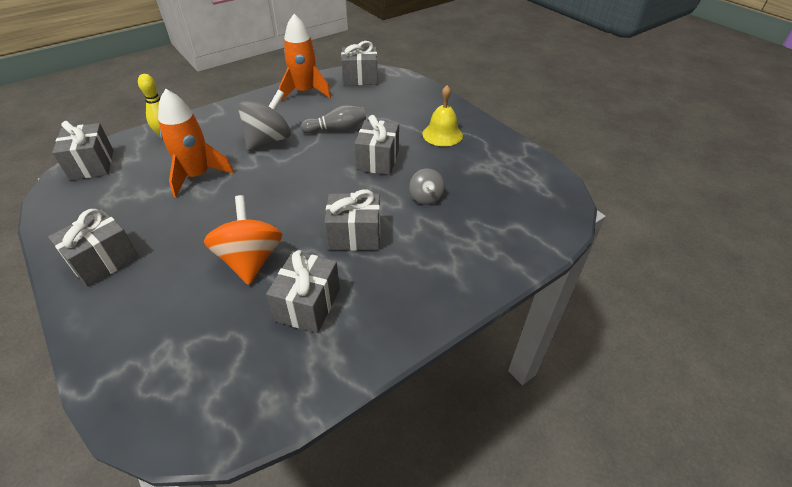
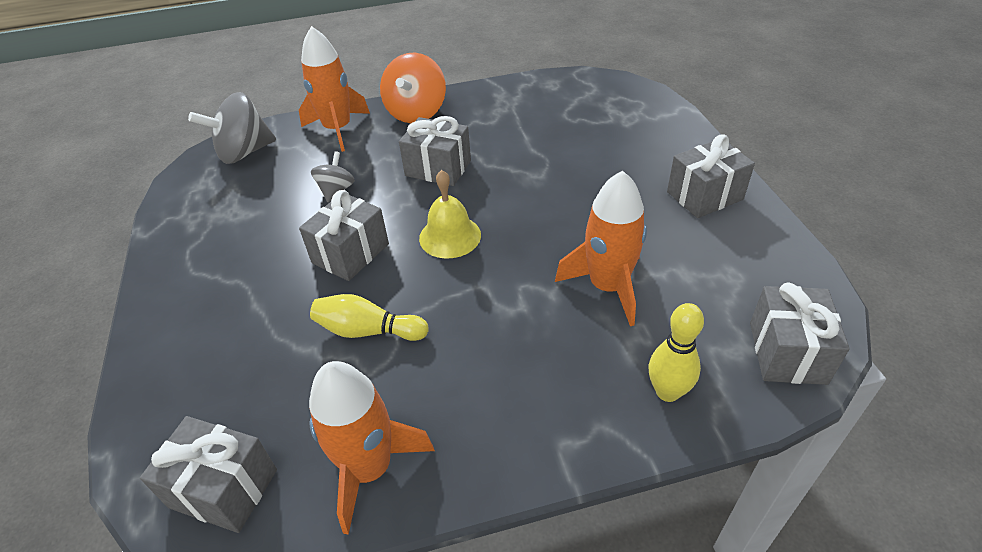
camera: 155 degrees left, 0 degrees up
(250, 260) = (549, 167): orange spinning top -> orange spinning top (416, 112)
(268, 140) = (488, 333): grey spinning top -> grey spinning top (244, 152)
(308, 304) = (507, 125): grey gift -> none
(337, 129) = (368, 331): grey bowling pin -> yellow bowling pin
(442, 134) = (227, 276): yellow bell -> yellow bell (450, 236)
(483, 256) = (338, 129): none -> orange rocket

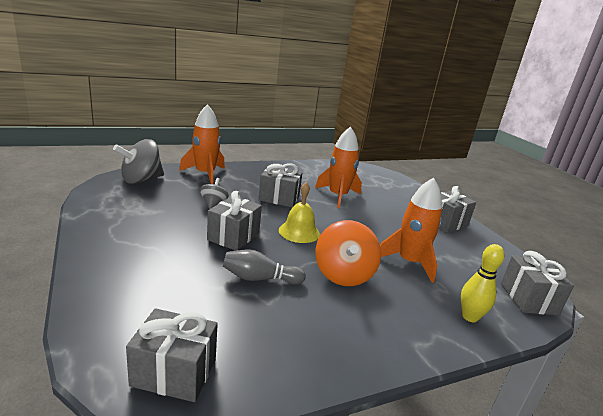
camera: 15 degrees left, 20 degrees down
(368, 331) = (260, 278): yellow bowling pin -> grey bowling pin
(370, 468) = (287, 359): orange rocket -> orange rocket (338, 196)
(416, 112) = (255, 171): orange spinning top -> orange spinning top (343, 274)

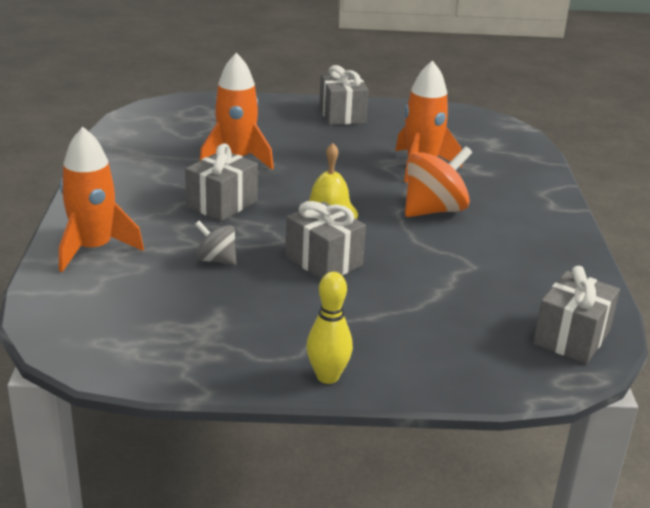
camera: 65 degrees left, 5 degrees up
(141, 180) = (83, 315): grey spinning top -> none
(260, 278) = (428, 262): grey bowling pin -> none
(343, 274) = (434, 210): orange spinning top -> orange spinning top turned 60 degrees counterclockwise
(470, 317) = (520, 169): yellow bowling pin -> yellow bowling pin (327, 376)
(528, 299) = (499, 131): grey gift -> none

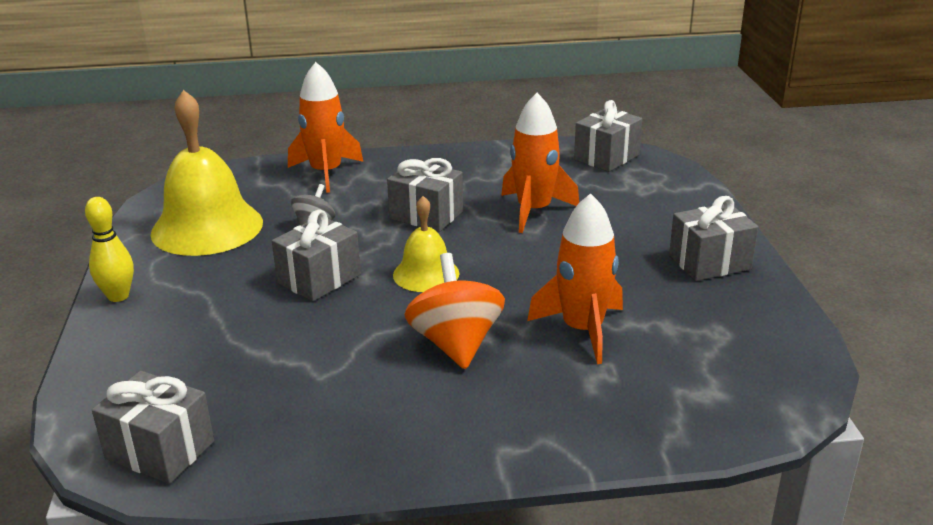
camera: 85 degrees right, 0 degrees up
(151, 119) = (606, 157): none -> grey gift
(191, 324) = (207, 227): none -> yellow bell
(434, 210) = (456, 344): orange spinning top -> orange spinning top turned 150 degrees counterclockwise

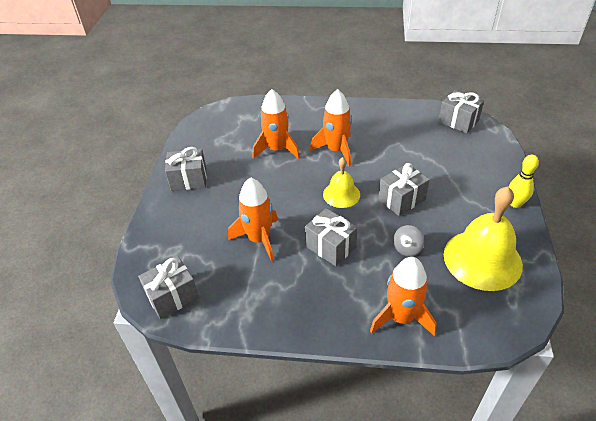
camera: 165 degrees left, 15 degrees up
(456, 344) = (336, 150): orange spinning top -> orange rocket

